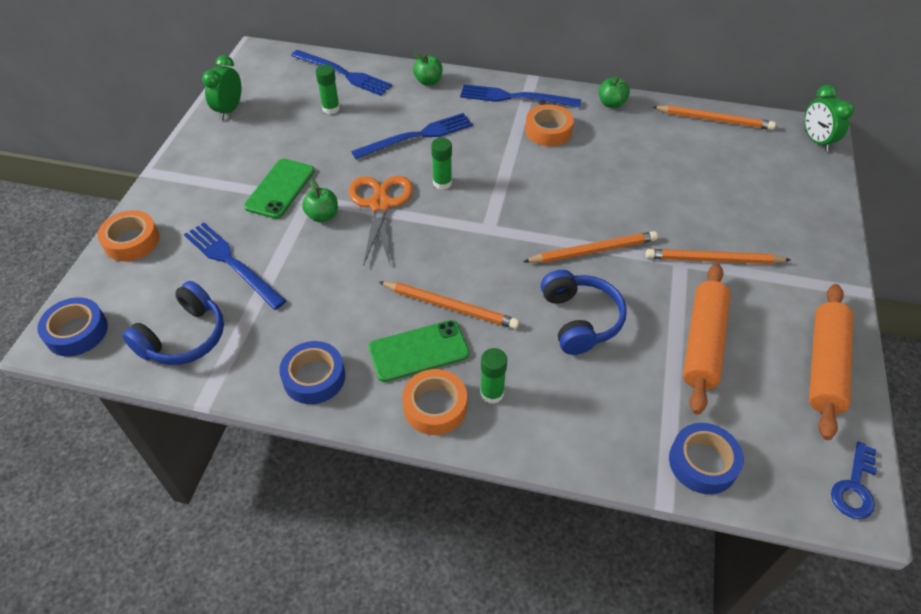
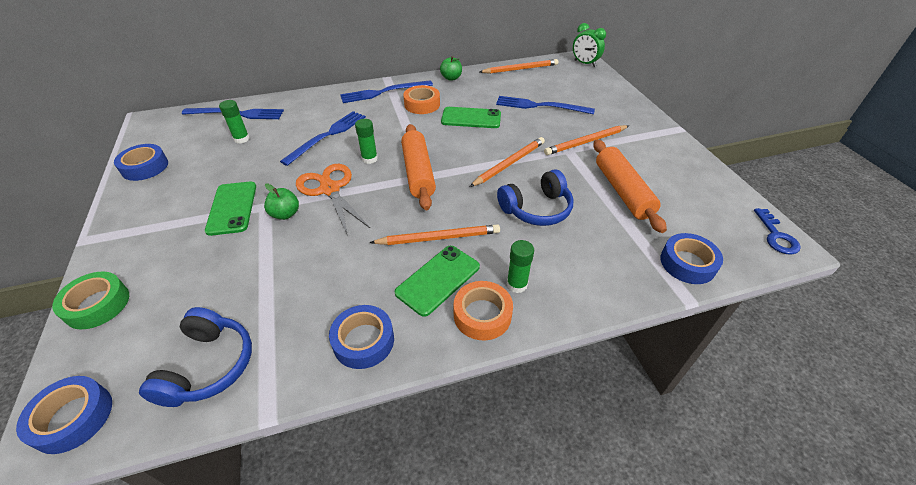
camera: 30 degrees left, 5 degrees down
(131, 241) = (97, 305): orange tape -> green tape
(229, 110) = (145, 167): green clock -> blue tape
(232, 263) = (221, 281): blue fork -> blue fork (540, 106)
(428, 81) = (311, 100): green apple -> none
(579, 320) = (536, 209): blue headphones -> blue headphones turned 105 degrees clockwise
(593, 171) = (471, 118): none -> green phone
(824, 366) = (697, 175): orange rolling pin -> orange rolling pin (418, 173)

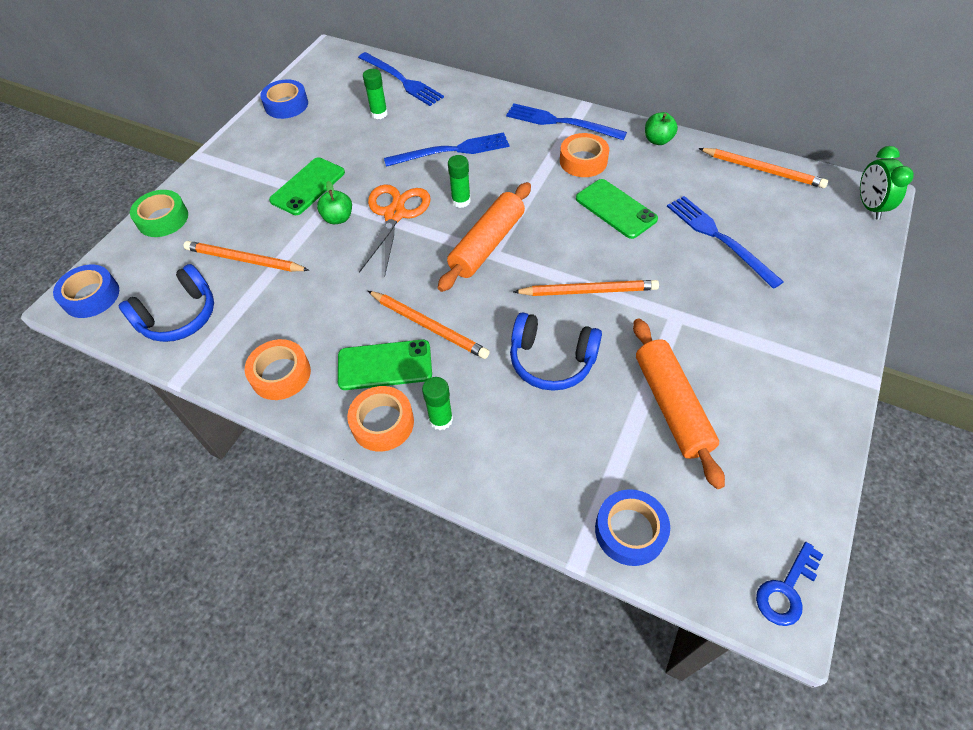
camera: 45 degrees right, 10 degrees up
(363, 341) = (280, 374): blue tape -> orange tape
(586, 142) = (712, 319): orange pencil -> orange pencil (244, 260)
(623, 191) = (672, 406): orange rolling pin -> orange rolling pin turned 45 degrees counterclockwise

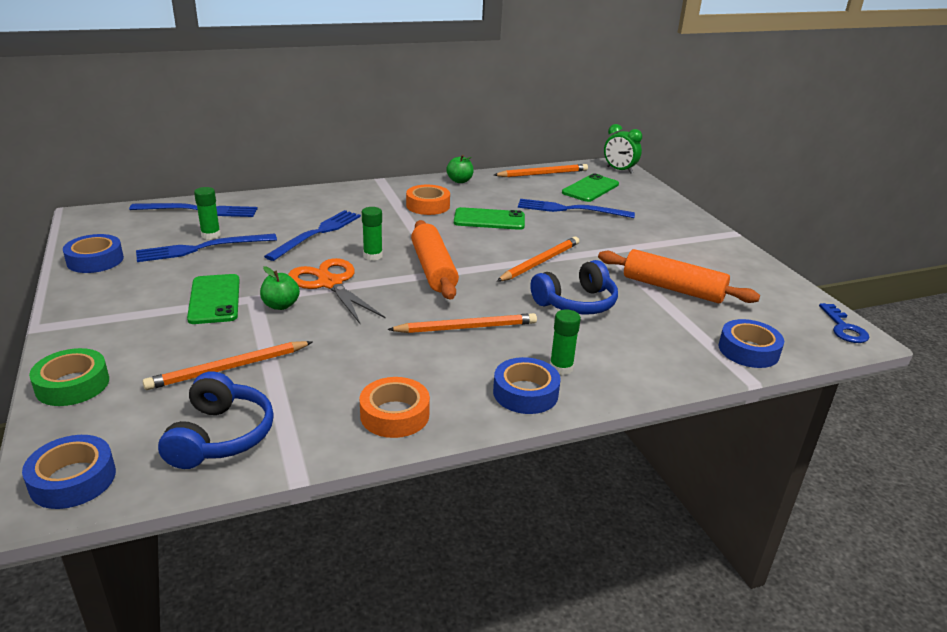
camera: 50 degrees left, 25 degrees down
(382, 423) = (525, 393): orange tape -> blue tape
(385, 365) = (471, 363): green phone -> green phone (590, 188)
(560, 122) = (378, 193): blue fork -> blue fork (202, 248)

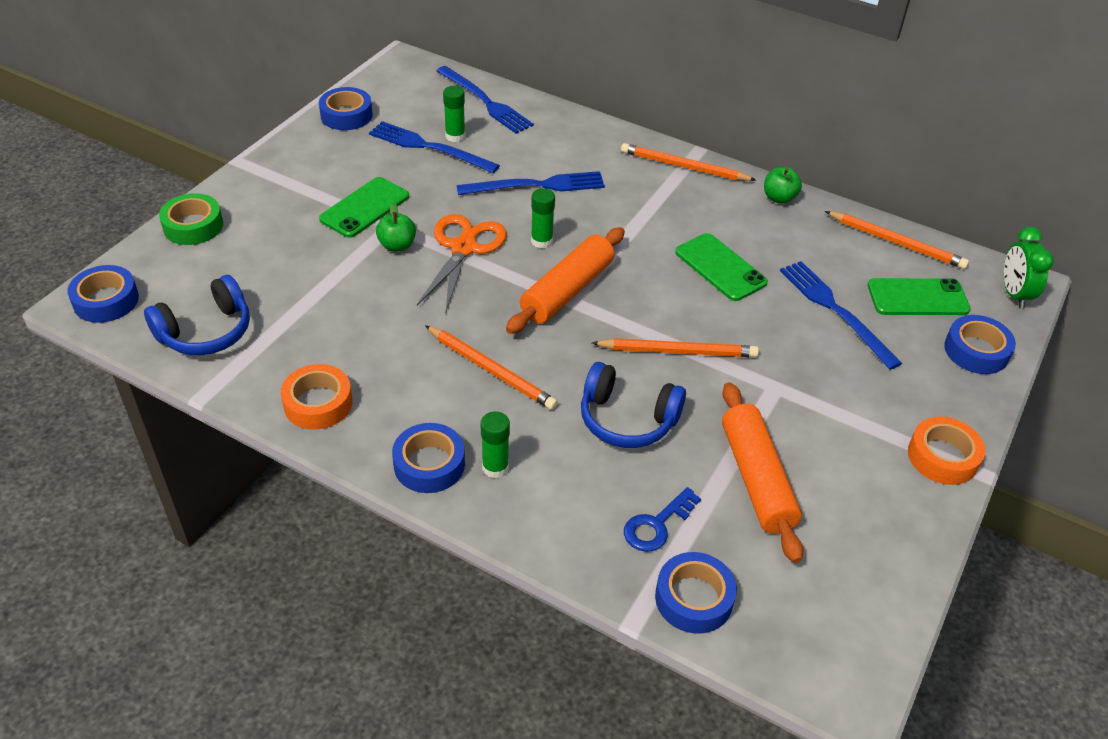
camera: 50 degrees right, 15 degrees up
(229, 368) = (285, 280): orange pencil -> orange pencil (684, 167)
(428, 205) = (689, 212): orange tape -> orange tape (942, 457)
(647, 195) = (976, 351): none -> blue tape
(844, 328) = (857, 672): blue key -> blue key (657, 525)

